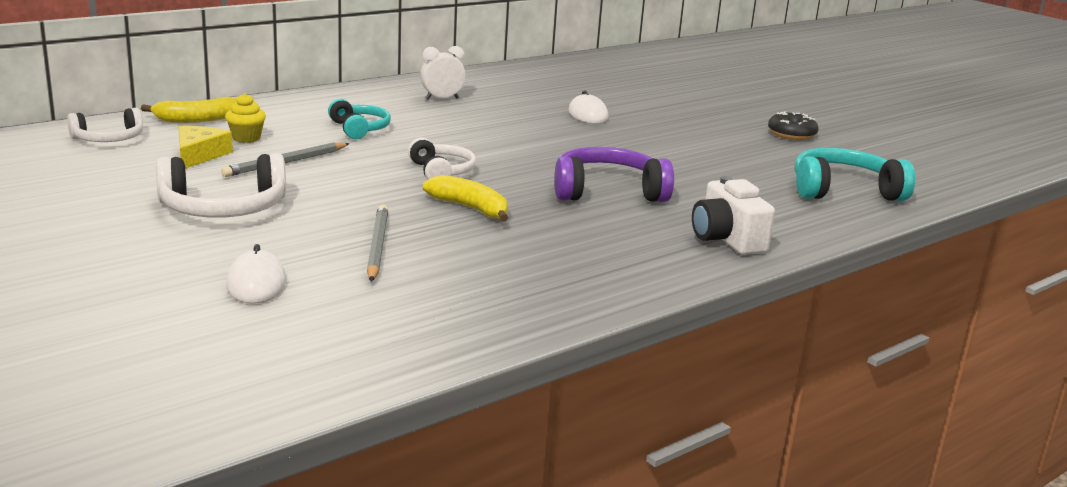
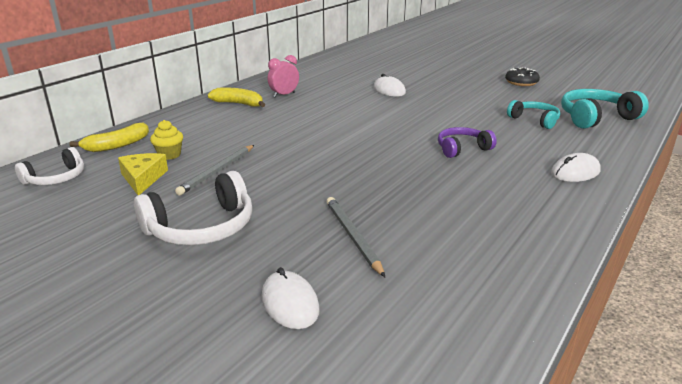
camera: 15 degrees left, 5 degrees up
(359, 129) = (248, 130): turquoise headphones -> turquoise headphones (534, 120)
(441, 172) = (337, 155): white headphones -> none
(442, 99) = (284, 95): white clock -> pink clock
(470, 208) = (387, 184): yellow banana -> yellow banana (239, 104)
(607, 192) = (462, 149): purple headphones -> purple headphones, size x0.63
(726, 239) = (575, 172): white camera -> white mouse

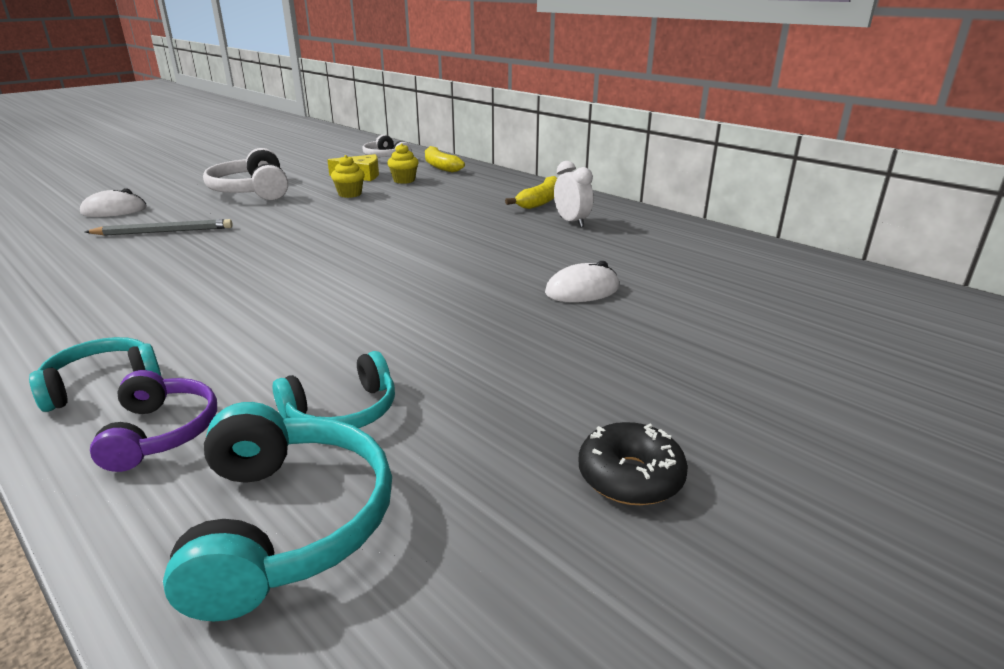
camera: 100 degrees right, 0 degrees up
(217, 171) = (350, 194): grey pencil -> yellow cupcake
(284, 95) = (571, 222): pink clock -> white clock
(462, 149) = (283, 309): purple headphones -> purple headphones (161, 432)
(575, 172) = (102, 384): white mouse -> turquoise headphones

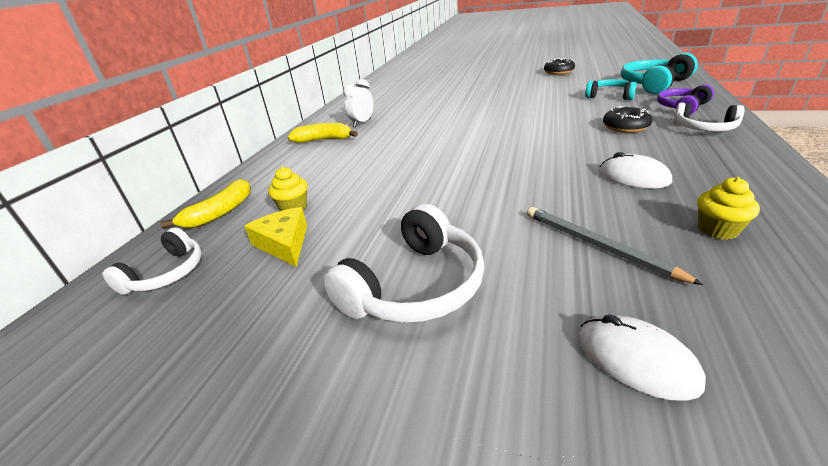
camera: 115 degrees left, 5 degrees up
(102, 384) = (704, 128): turquoise headphones -> white headphones
(233, 338) = (625, 127): none -> black donut
(350, 194) = (367, 212): yellow cupcake -> yellow cupcake (717, 230)
(582, 290) = (456, 99): white mouse -> white mouse (633, 177)

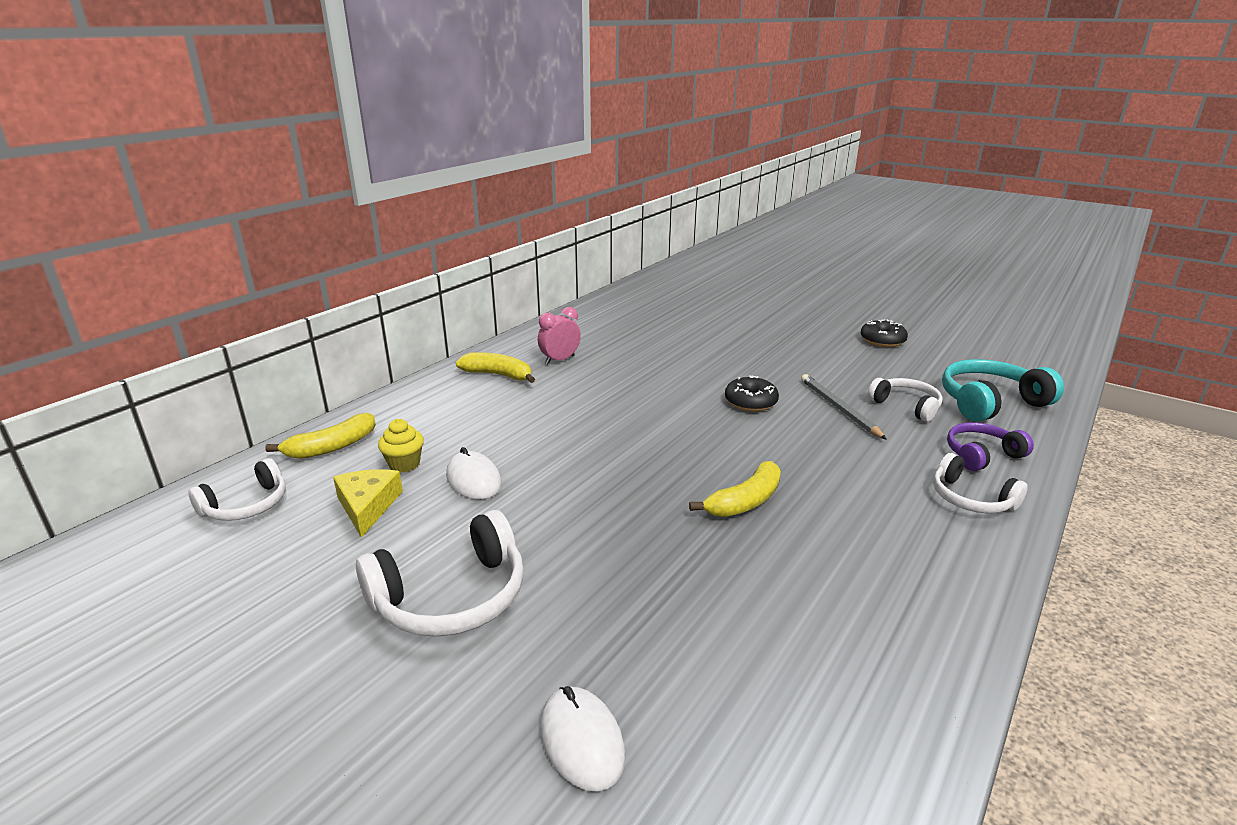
camera: 15 degrees right, 5 degrees down
(362, 123) = (560, 360): white clock -> pink clock
(572, 164) = (745, 501): none -> yellow banana
(597, 245) = (666, 615): grey pencil -> grey pencil (839, 408)
(610, 96) = (906, 406): turquoise headphones -> white headphones
(625, 127) = (870, 465): black donut -> black donut (750, 402)
(633, 177) = (798, 542): white mouse -> white mouse (473, 479)
(717, 230) = (814, 642): yellow cupcake -> none

